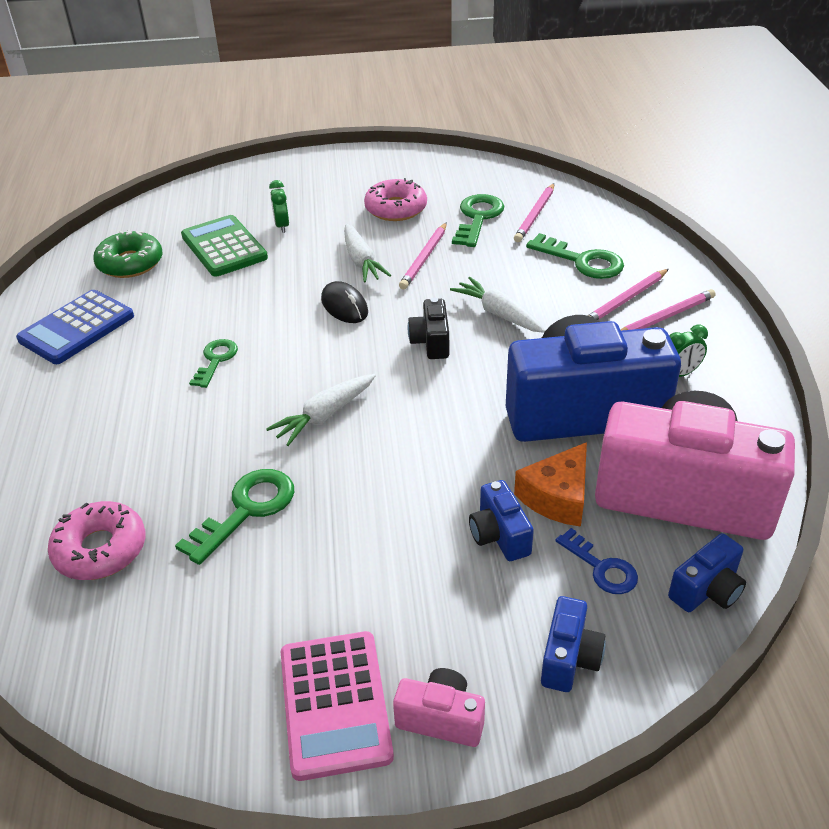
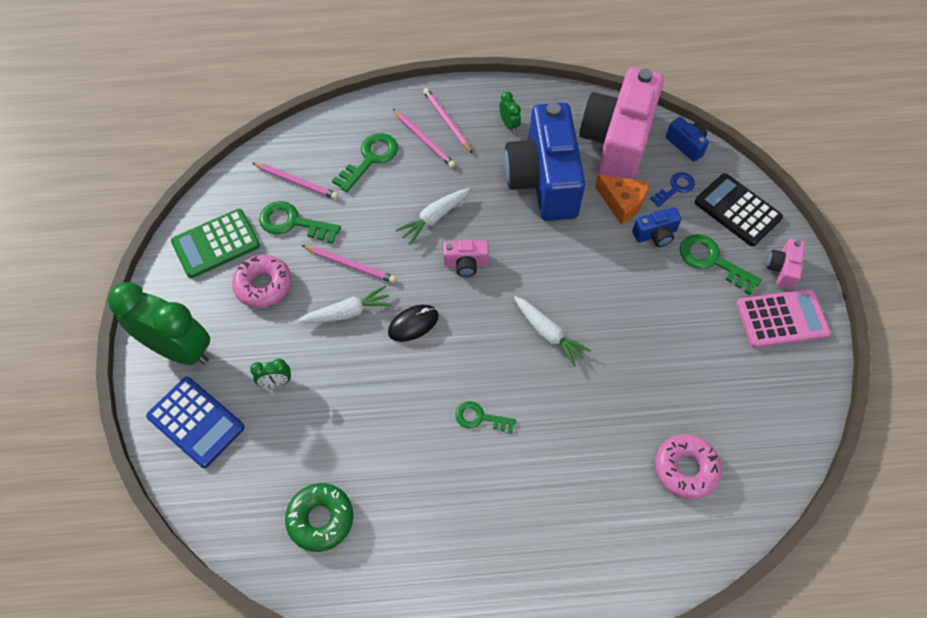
camera: 90 degrees left, 20 degrees up
(77, 328) = (425, 548): blue calculator -> blue calculator (196, 422)
(224, 247) = (305, 431): green calculator -> green calculator (216, 244)
(246, 510) = (643, 378): green key -> green key (712, 261)
(323, 173) = (179, 349): none -> green clock
(431, 342) = (466, 263): black camera -> pink camera
(569, 658) = (737, 210): blue camera -> black calculator

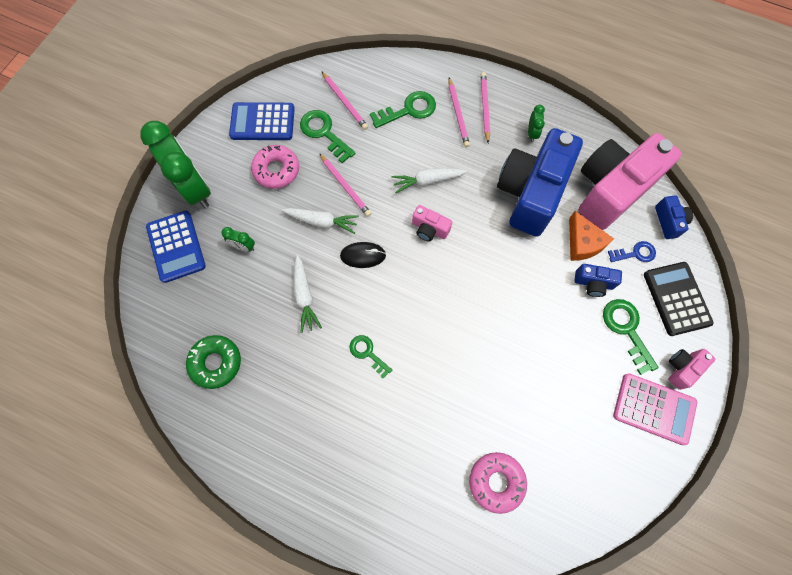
camera: 30 degrees right, 10 degrees up
(216, 244) = (262, 122): green calculator -> blue calculator
(548, 333) = (457, 317): white carrot -> white carrot (304, 296)

